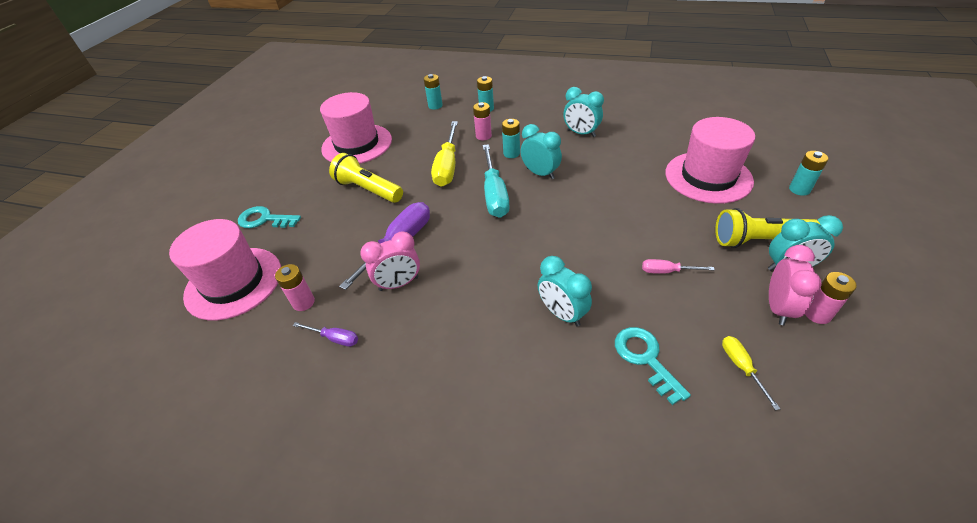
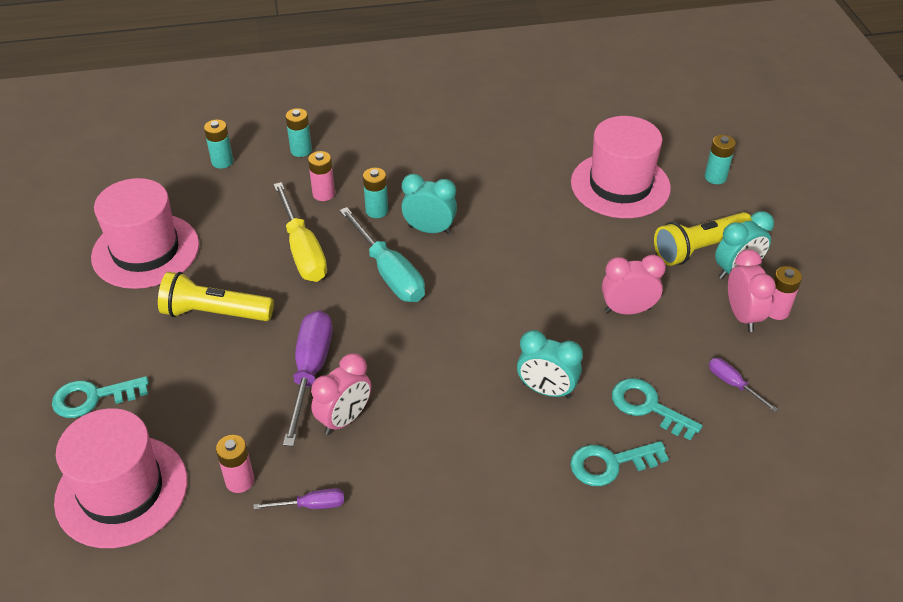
camera: 30 degrees left, 0 degrees up
(581, 133) = (449, 160): turquoise clock -> none
(584, 397) = (610, 464): none -> turquoise key
(667, 271) = (627, 310): pink screwdriver -> pink clock
(741, 367) = (733, 384): yellow screwdriver -> purple screwdriver

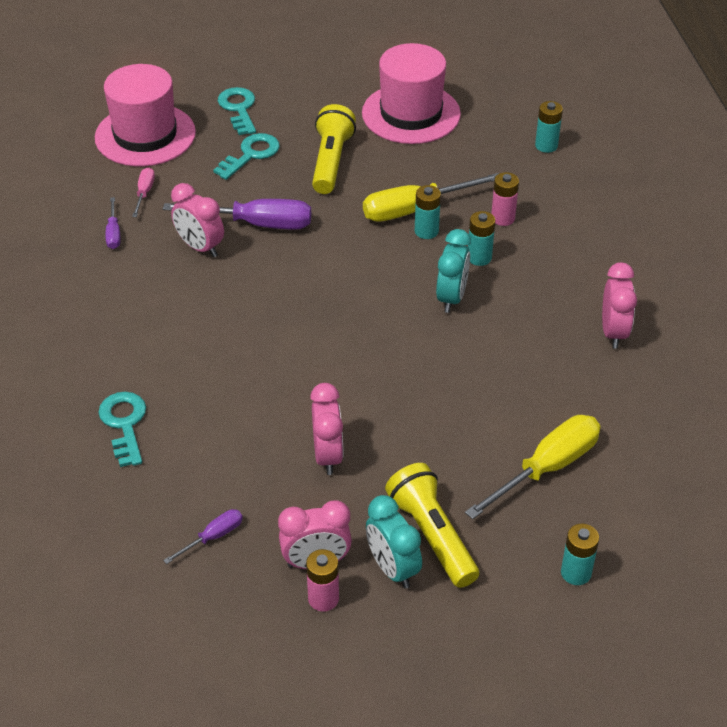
camera: 90 degrees right, 0 degrees up
(240, 481) = (144, 193): pink battery -> pink screwdriver
(301, 150) = (573, 198): turquoise battery -> turquoise battery (426, 231)
(389, 272) = (385, 269): turquoise screwdriver -> none
(472, 141) = (613, 332): none -> pink clock
(546, 390) = (220, 382): turquoise clock -> none
(620, 185) = (546, 468): pink hat -> yellow screwdriver
(648, 407) = (190, 460): turquoise key -> turquoise key (251, 154)

